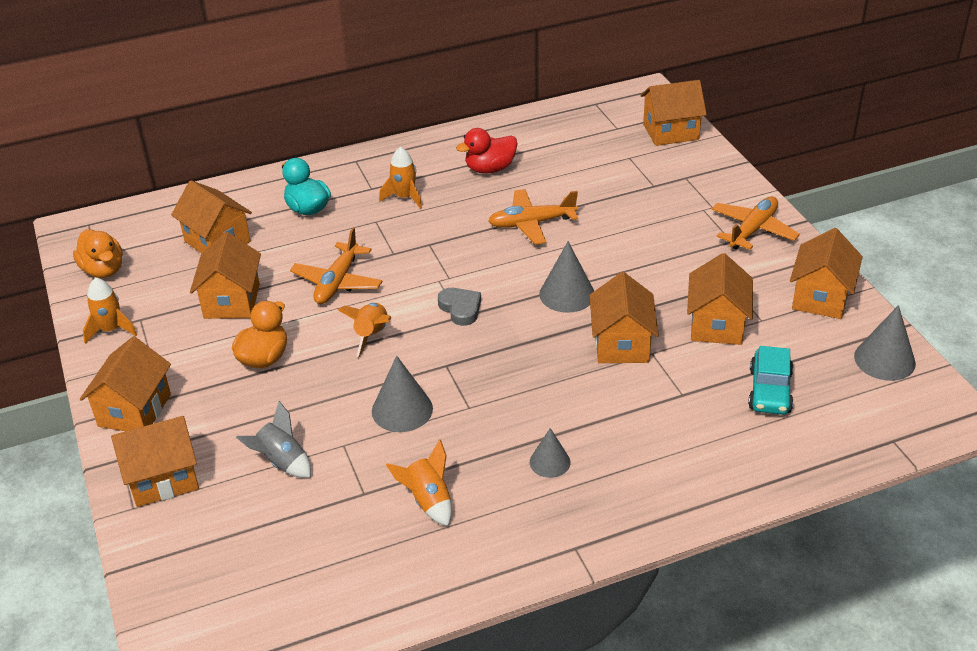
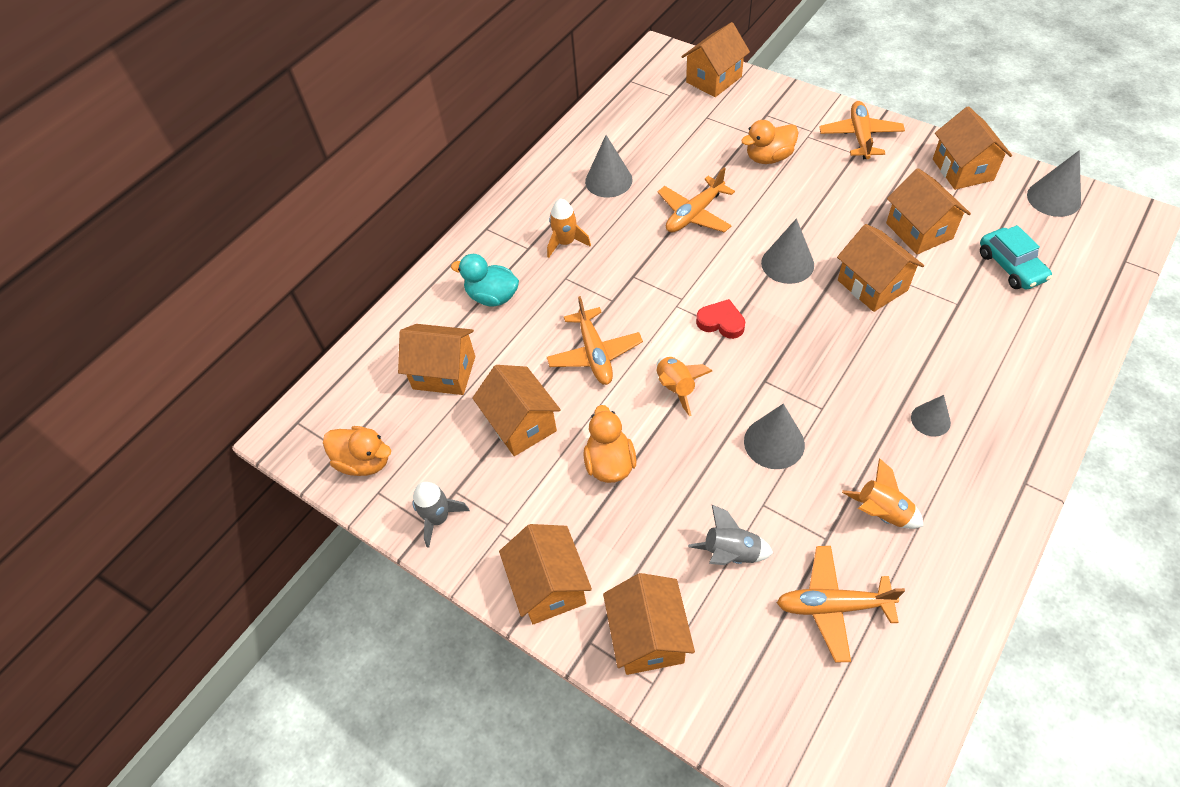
camera: 30 degrees left, 15 degrees up
(111, 330) = (438, 518): orange rocket -> grey rocket
(163, 478) = (648, 636): orange house -> orange house turned 45 degrees counterclockwise
(315, 537) = (833, 606): none -> orange plane
(460, 308) = (721, 322): grey heart -> red heart
(490, 169) = (608, 180): red duck -> grey cone
(647, 210) = (768, 157): none -> orange duck

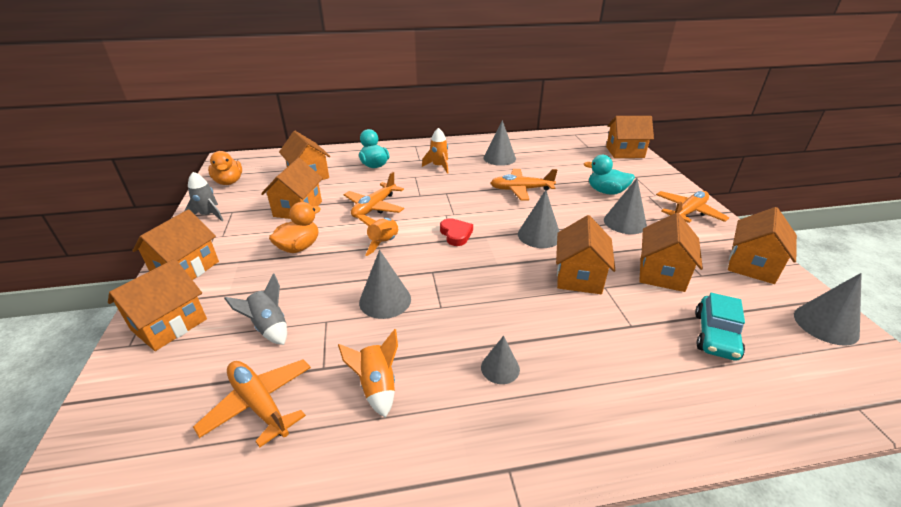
camera: 40 degrees right, 20 degrees down
(768, 157) = (606, 192): orange duck -> turquoise duck
(830, 190) = (625, 222): none -> grey cone

